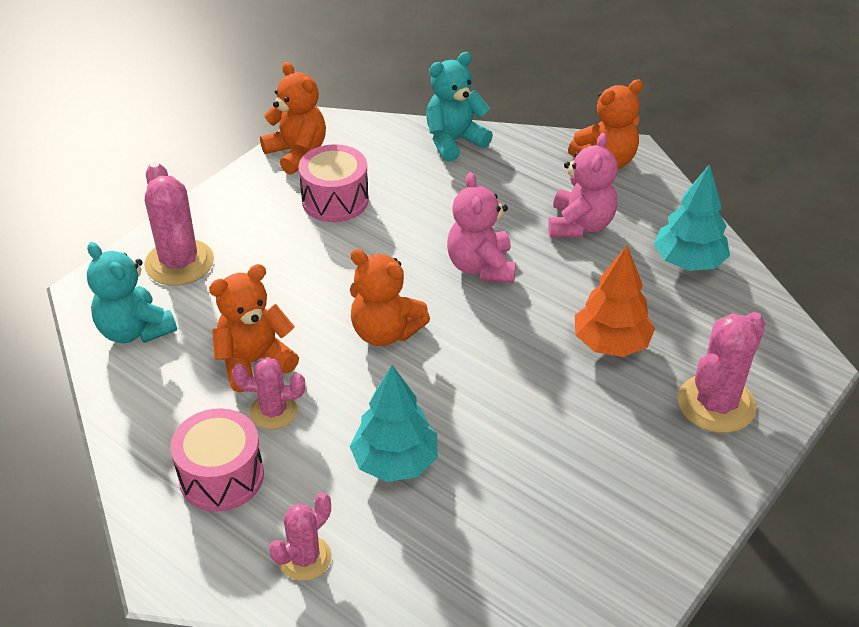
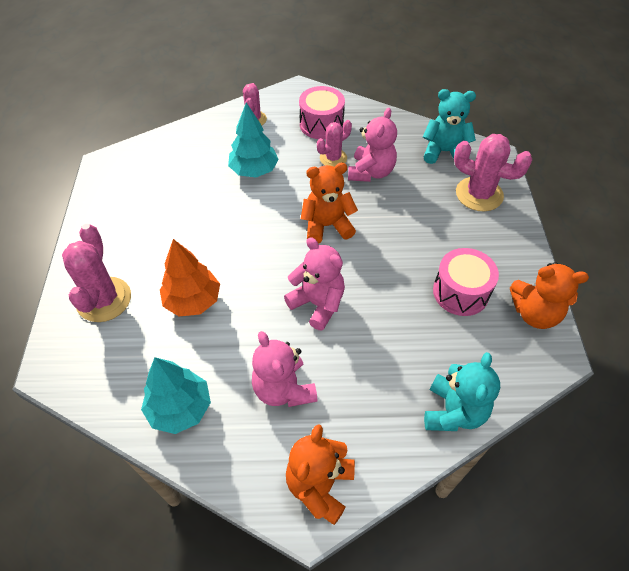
camera: 140 degrees right, 10 degrees up
(254, 362) = (371, 172): orange teddy bear -> pink teddy bear

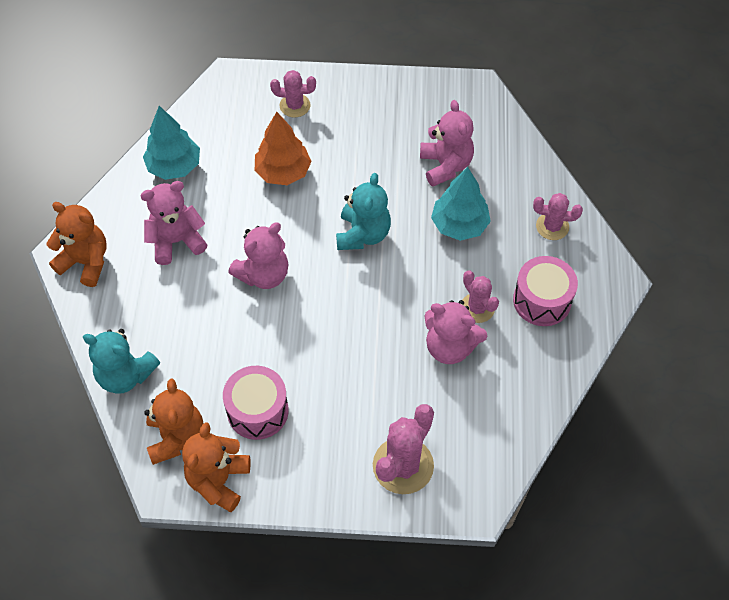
camera: 95 degrees right, 5 degrees up
(104, 299) = (295, 105): pink cactus -> pink cactus, size x0.62
(190, 181) = (445, 165): none -> pink teddy bear
(327, 226) = (366, 291): orange teddy bear -> orange teddy bear (176, 437)
(444, 152) = (484, 440): turquoise teddy bear -> turquoise teddy bear (363, 234)

